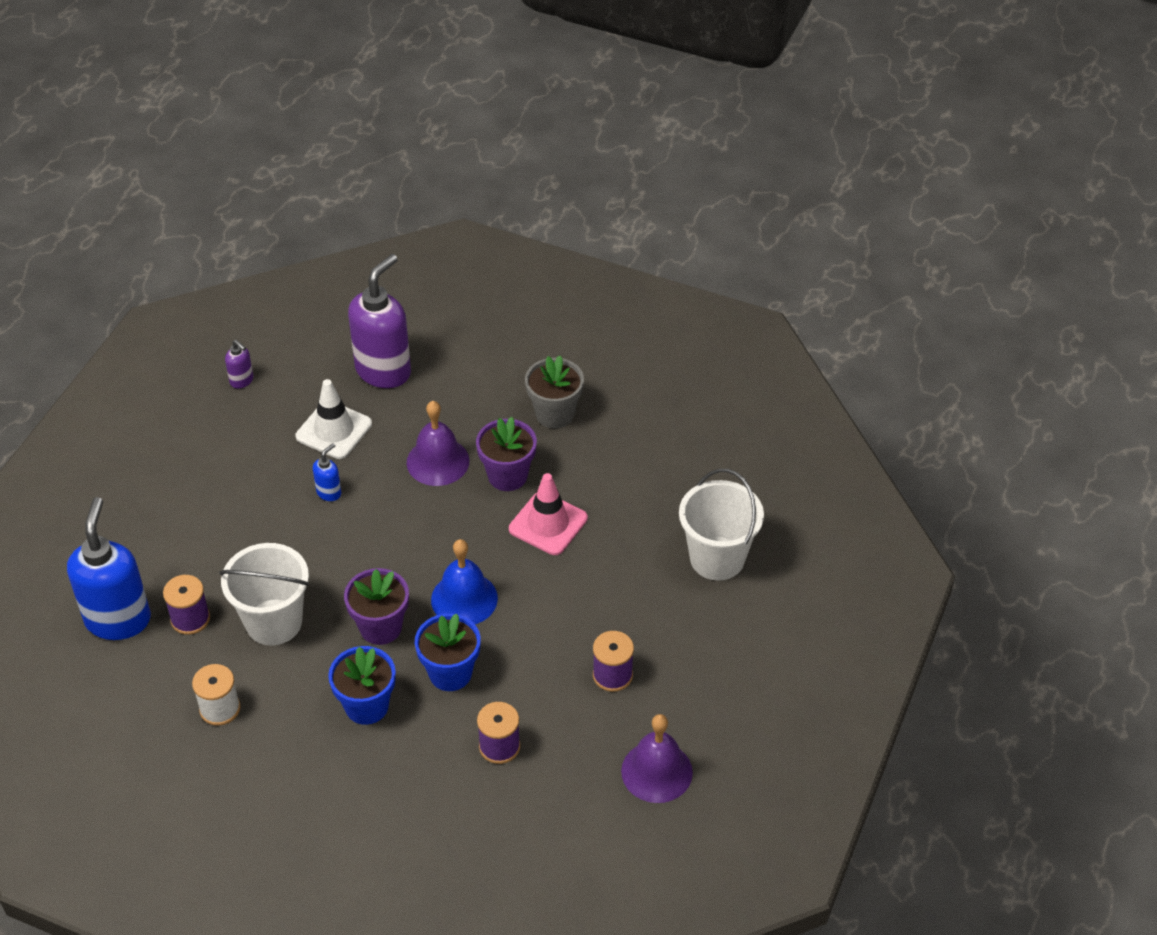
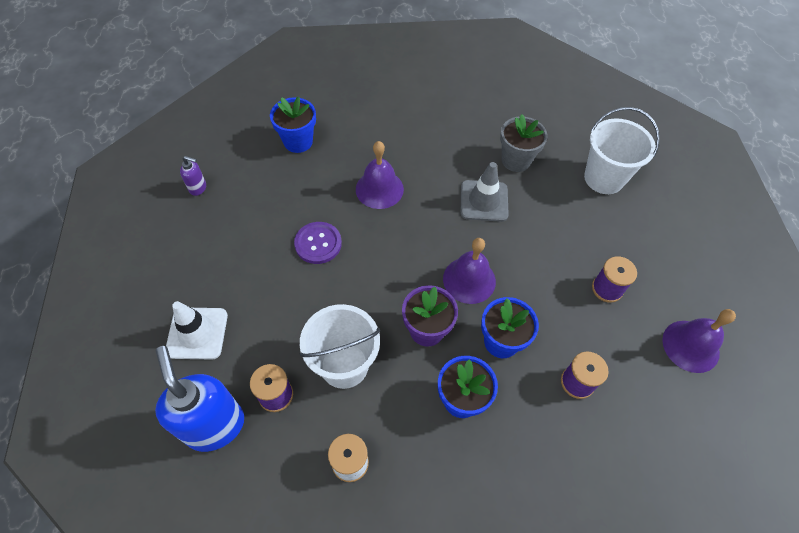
camera: 30 degrees left, 10 degrees up
(329, 492) = (318, 243): blue soap dispenser -> purple button
(334, 430) = (291, 197): white traffic cone -> white traffic cone (197, 333)
(384, 370) = (298, 141): purple soap dispenser -> blue flower pot
(464, 599) = (469, 280): blue bell -> purple bell
(507, 476) = (433, 179): purple flower pot -> none
(548, 524) = (484, 201): pink traffic cone -> grey traffic cone
(554, 414) = (432, 126): grey flower pot -> grey flower pot (516, 160)

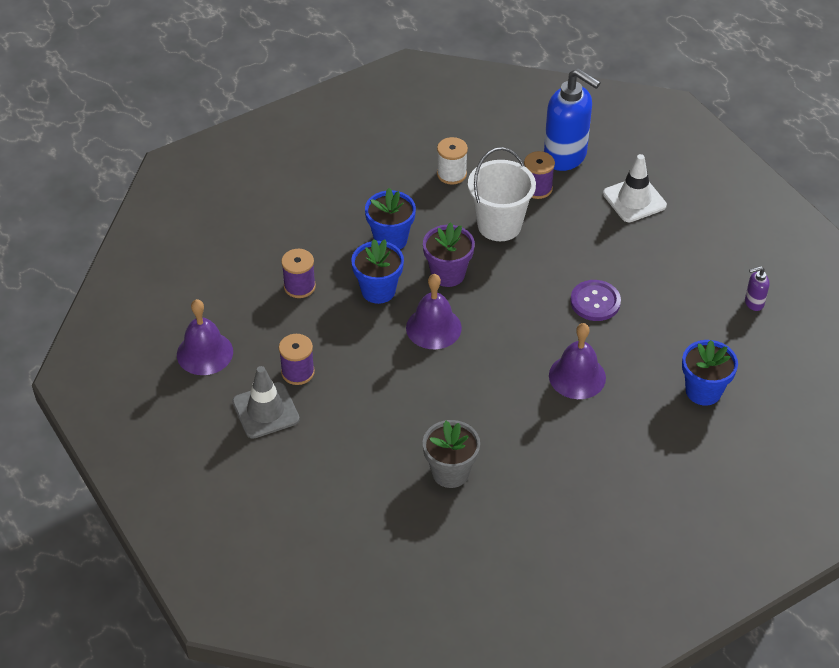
camera: 155 degrees right, 10 degrees down
(484, 201) = (461, 409): grey traffic cone -> grey traffic cone (265, 410)
(604, 178) = (340, 492): white bucket -> none

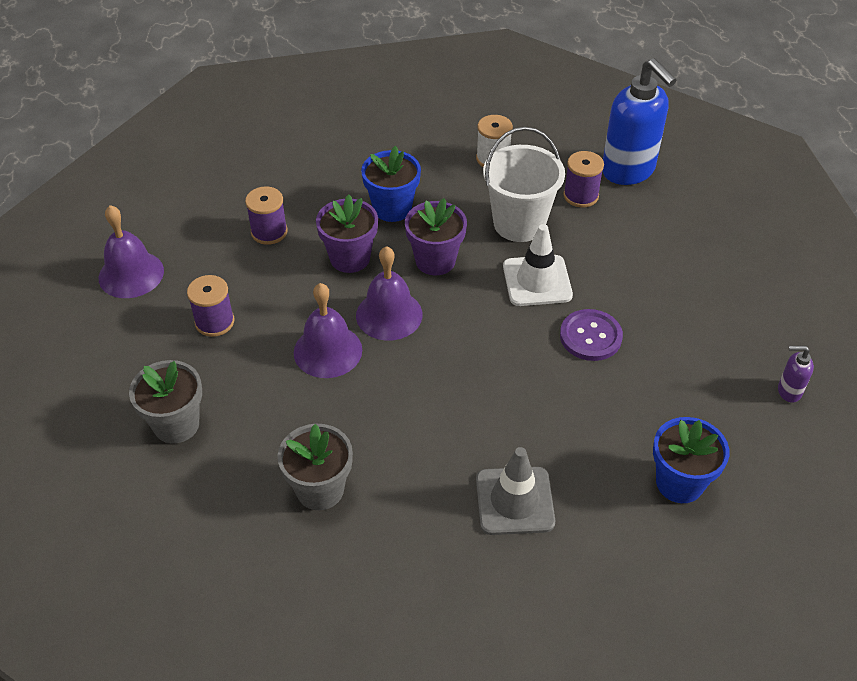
camera: 20 degrees right, 0 degrees up
(265, 410) = (156, 354): grey traffic cone -> grey traffic cone (514, 501)
(314, 458) = (176, 424): none -> grey flower pot
(378, 290) = (350, 258): blue flower pot -> purple flower pot
(577, 376) = (528, 418): purple bell -> purple bell (328, 351)
(634, 200) = (688, 235): white traffic cone -> white traffic cone (537, 281)

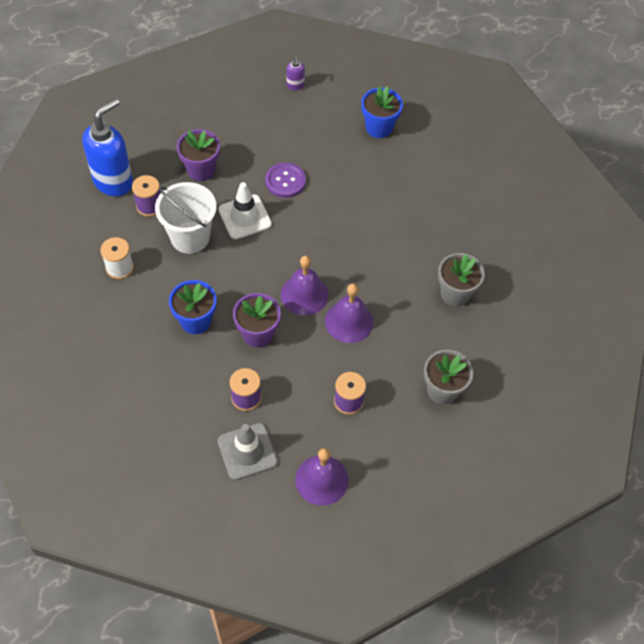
camera: 110 degrees left, 10 degrees up
(435, 261) = (243, 280): purple flower pot -> purple flower pot (201, 170)
(514, 501) = (422, 198): grey traffic cone -> grey traffic cone (247, 451)

